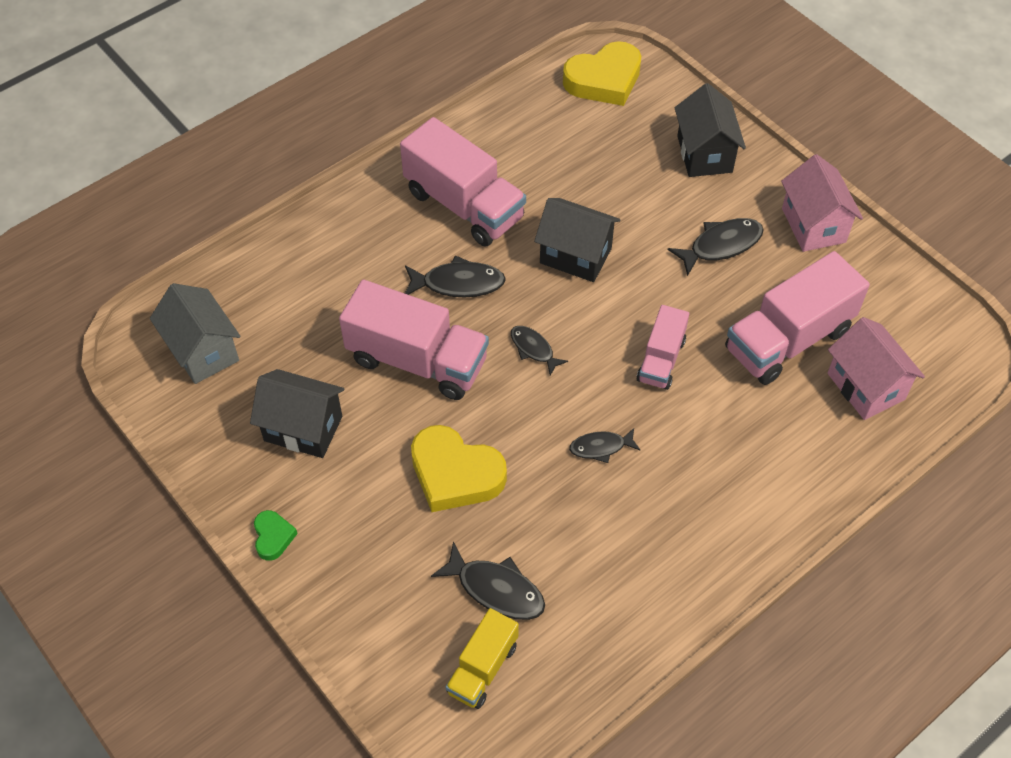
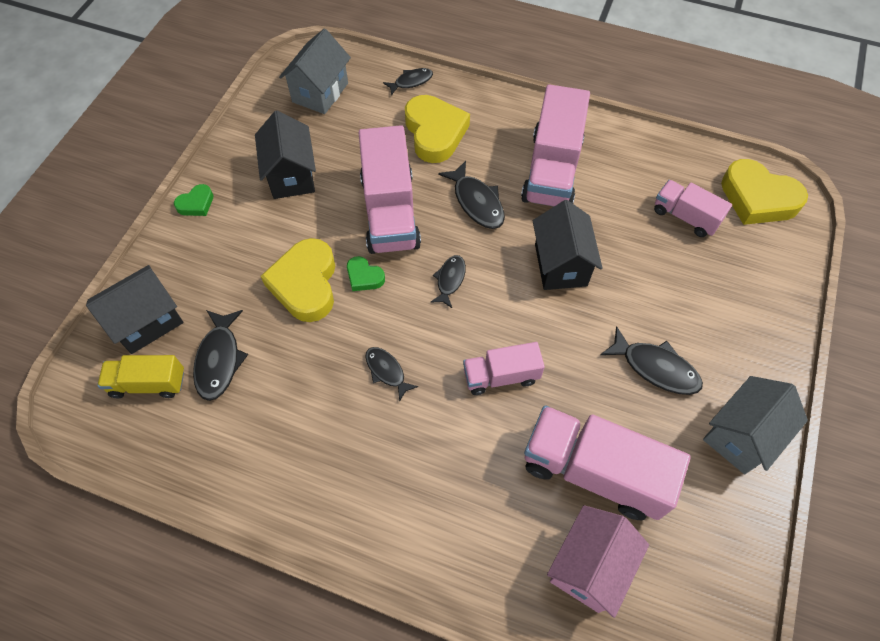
camera: 60 degrees right, 5 degrees up
(257, 262) = (411, 82): none -> black fish
(344, 275) = (435, 133): none -> yellow heart
(481, 418) = (364, 277): none -> green heart
(588, 139) = (685, 217): none -> pink truck
(704, 154) = (745, 308): black house -> black house (147, 322)
(813, 225) = (741, 436): pink house -> grey house

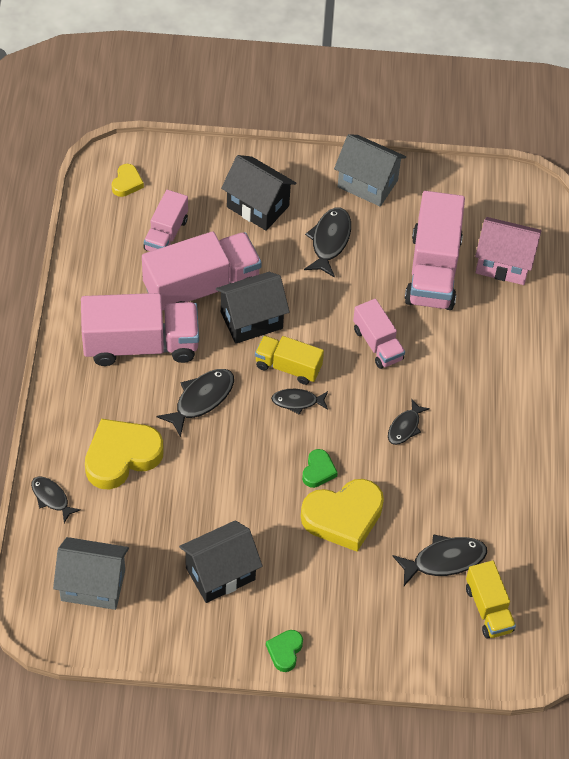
camera: 110 degrees left, 5 degrees down
(147, 322) = (431, 637): black house -> black house (258, 206)
(196, 204) = (285, 651): green heart -> green heart turned 105 degrees counterclockwise
(390, 211) = (236, 470): pink truck -> pink truck (201, 287)
(494, 282) = (288, 367): none -> yellow truck
(758, 198) = (127, 183): yellow heart -> yellow heart, size x0.49

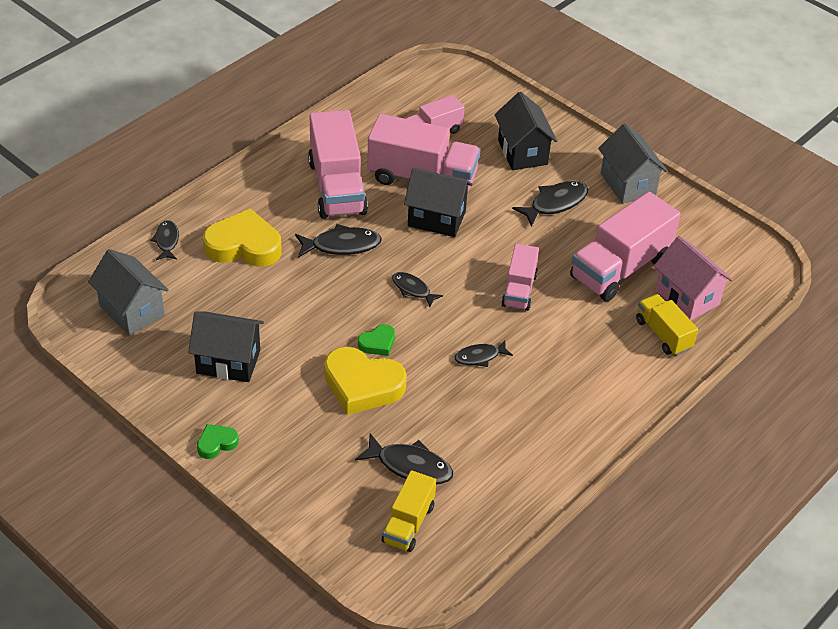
camera: 40 degrees right, 10 degrees down
(127, 183) = (439, 87): yellow heart -> none
(141, 345) = (337, 187): pink truck -> pink truck turned 45 degrees clockwise
(288, 367) = (431, 263): yellow truck -> yellow truck (663, 334)

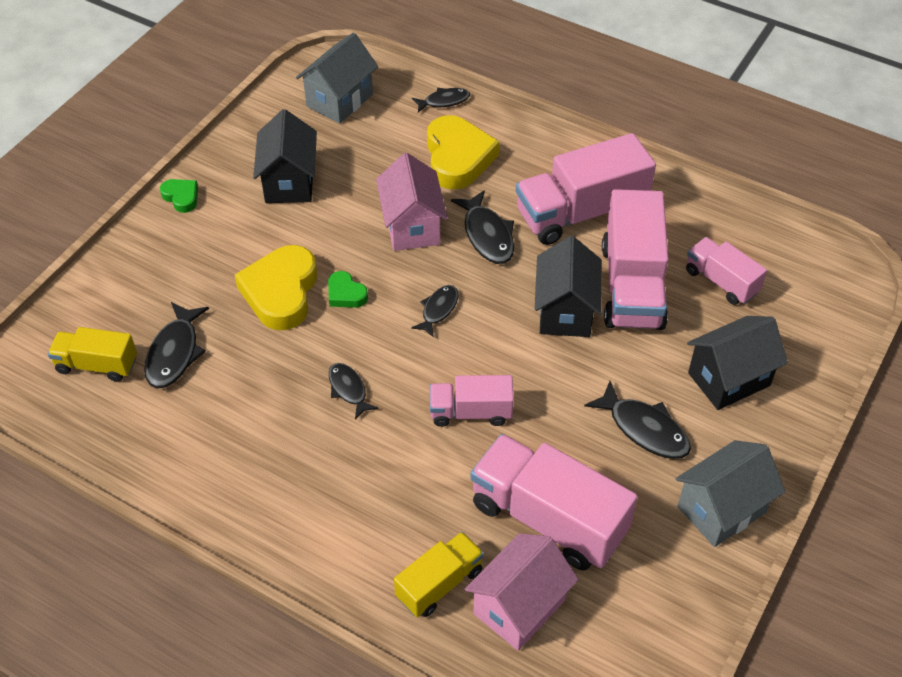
camera: 80 degrees right, 5 degrees up
(315, 289) = (412, 226): none -> pink house

